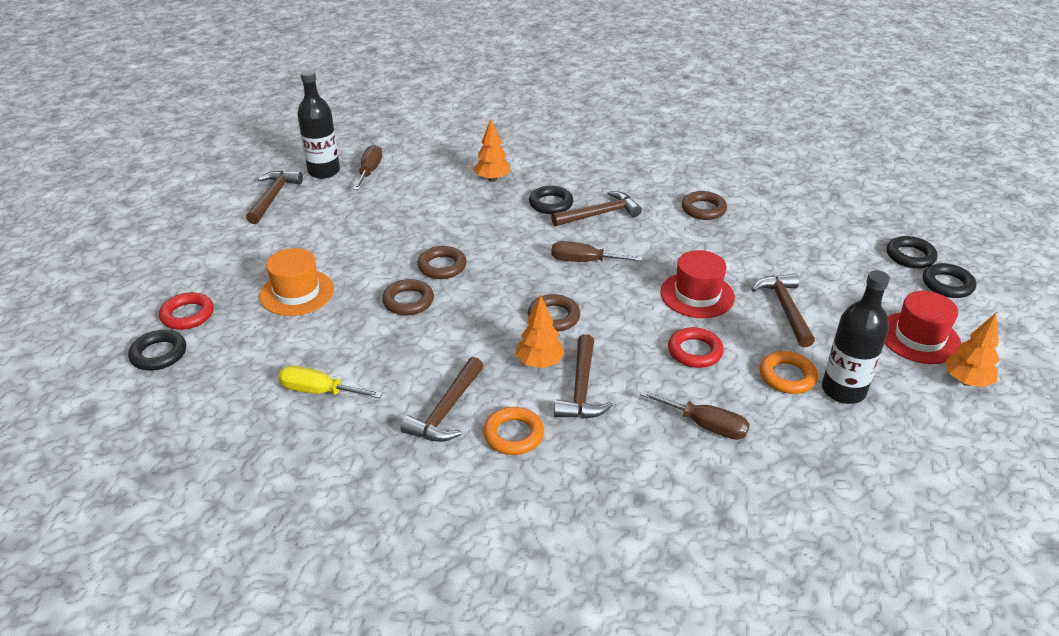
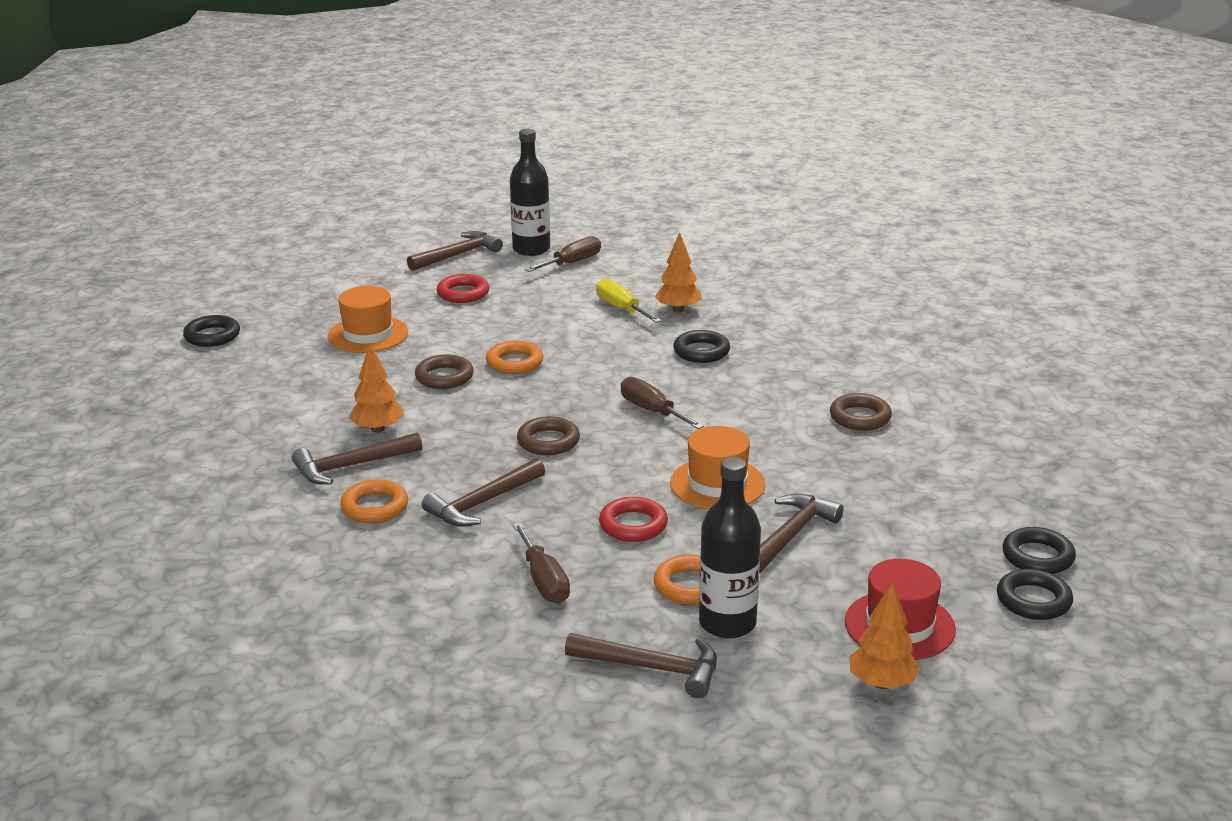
camera: 40 degrees right, 10 degrees down
(187, 315) = (268, 317): red ring -> red ring (463, 293)
(319, 391) = (281, 409): yellow screwdriver -> yellow screwdriver (621, 309)
(442, 266) = (514, 362): brown ring -> orange ring
(539, 363) = (478, 469): orange tree -> orange tree (378, 429)
(600, 214) = (737, 379): brown hammer -> brown hammer (652, 668)
(697, 295) = (717, 484): red hat -> orange hat

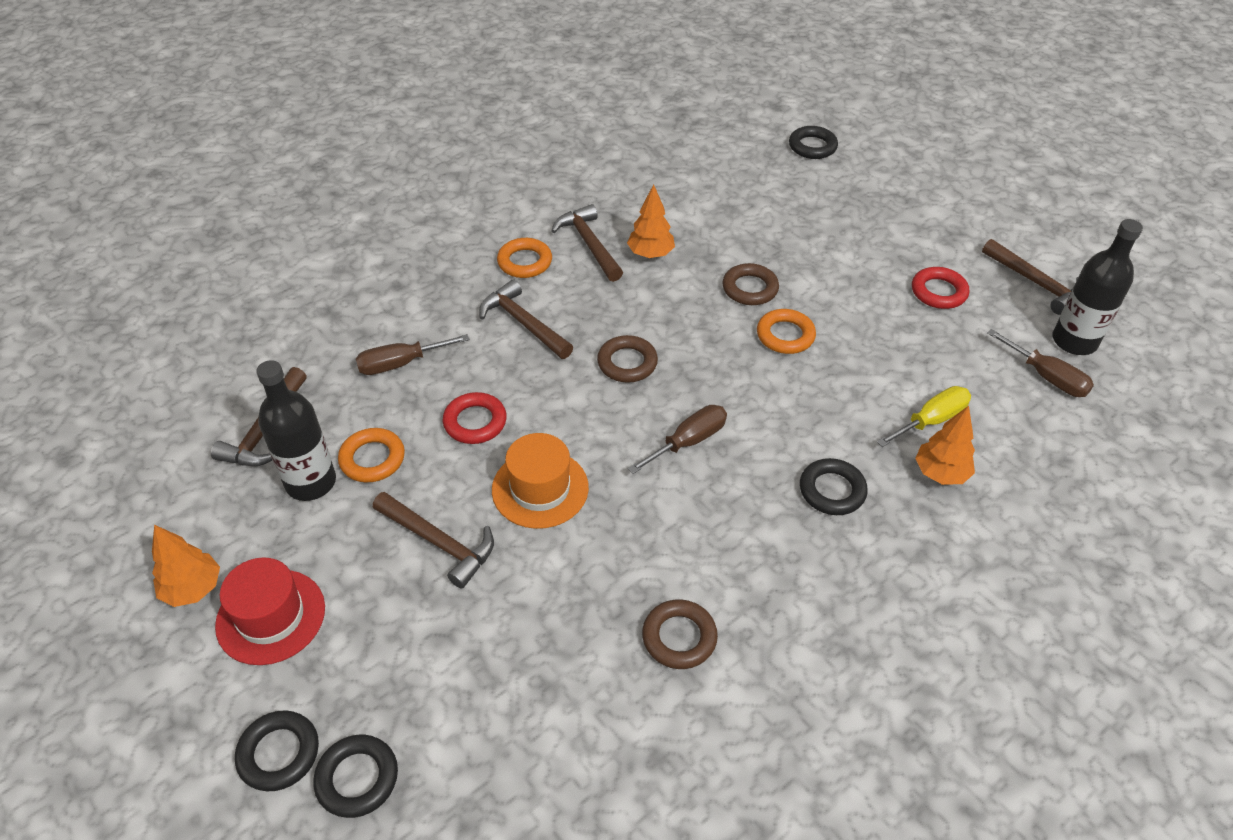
camera: 90 degrees right, 20 degrees up
(368, 334) = (830, 234): orange hat -> none

